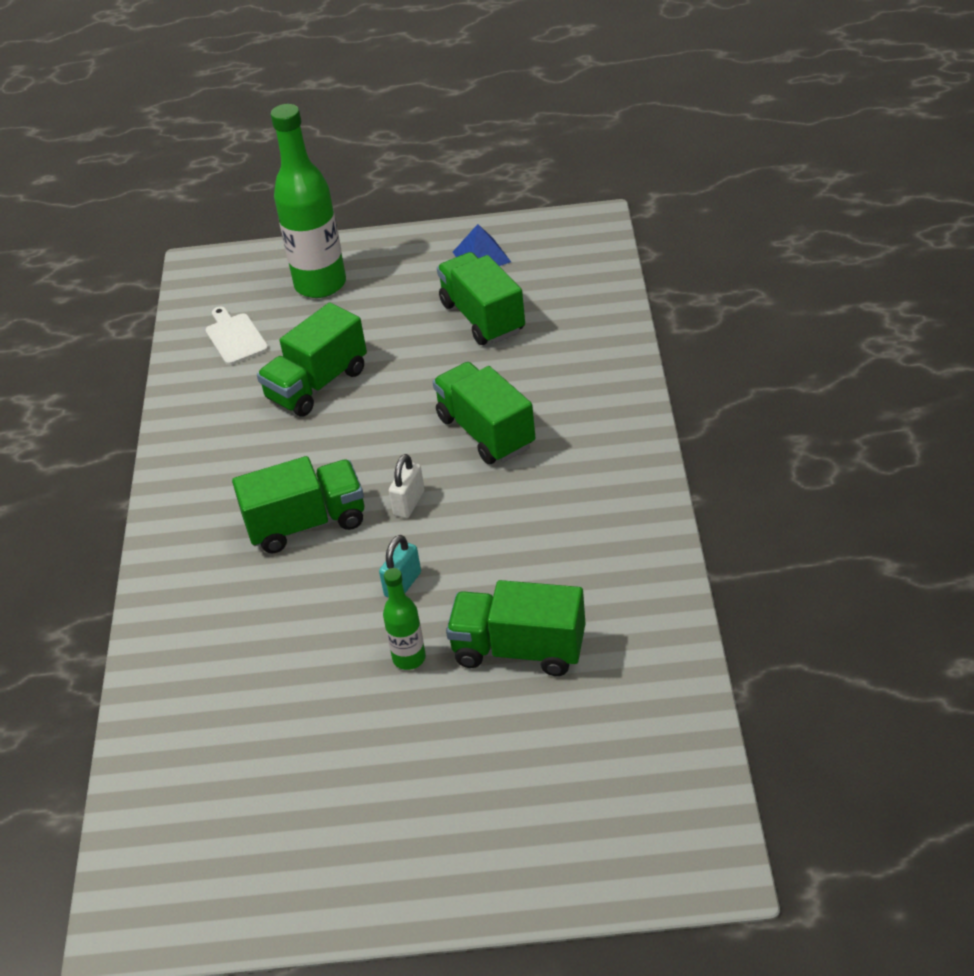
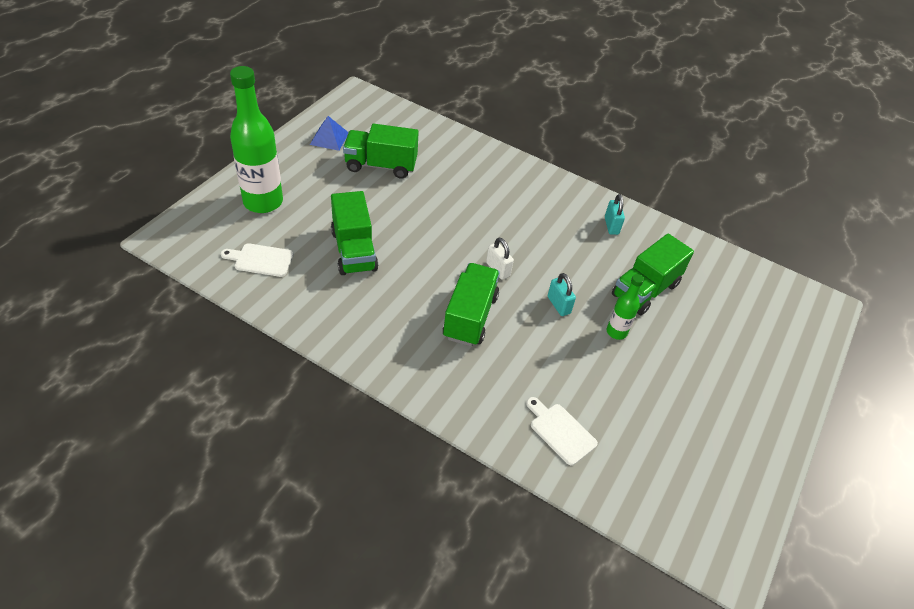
camera: 65 degrees left, 5 degrees up
(200, 686) = (560, 431): none -> white cutting board
(486, 432) = (474, 214): green truck -> none
(614, 557) = (611, 226): none -> turquoise padlock

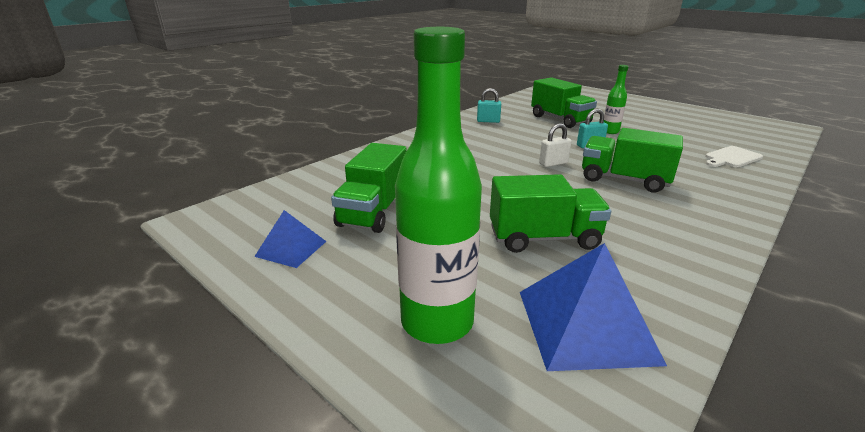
camera: 75 degrees left, 20 degrees down
(261, 260) = (586, 325): white cutting board -> blue pyramid

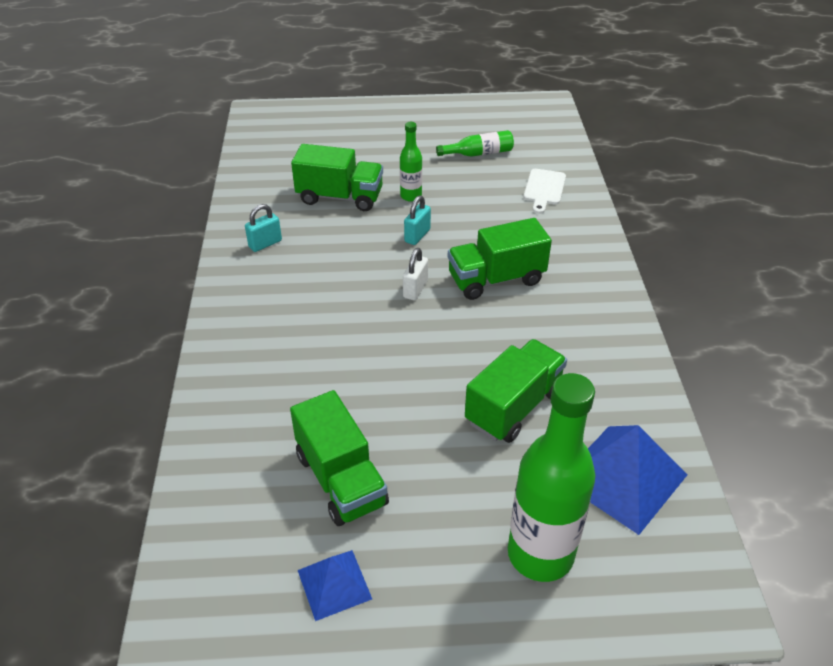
camera: 45 degrees left, 15 degrees up
(692, 130) = (479, 153): none -> green bottle

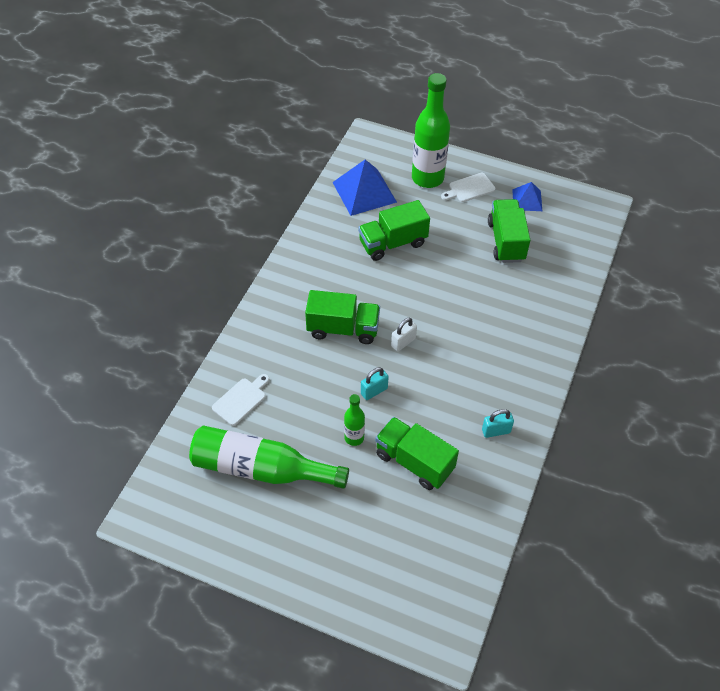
camera: 155 degrees left, 10 degrees up
(452, 564) = (469, 188): none -> white cutting board
(479, 153) = (261, 469): green bottle -> green bottle, size x2.02

